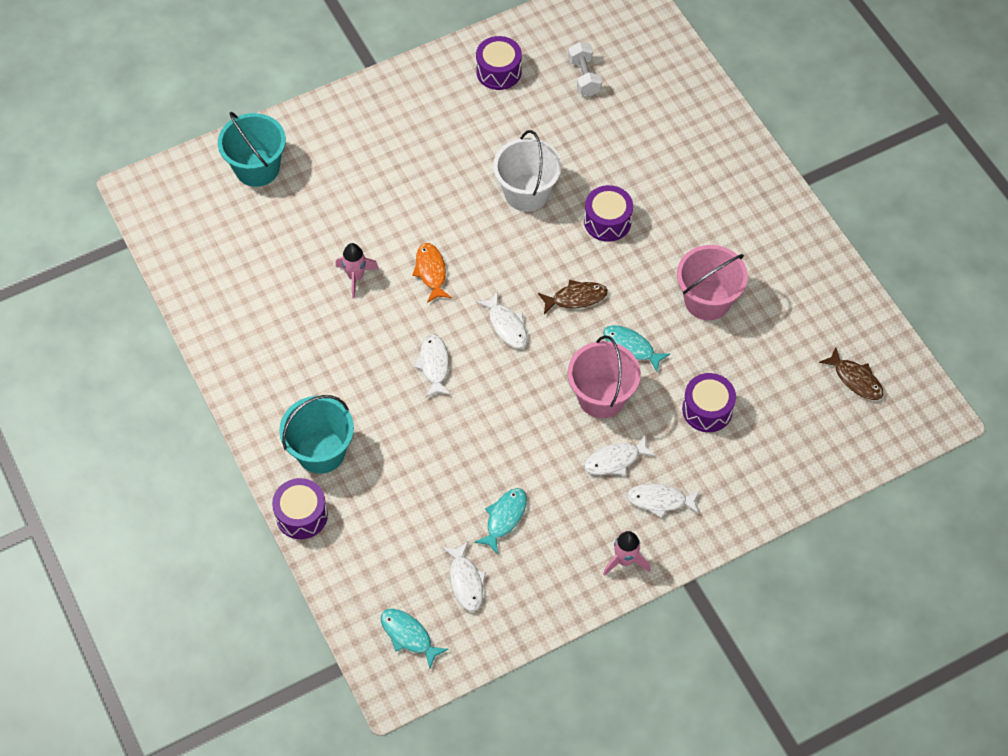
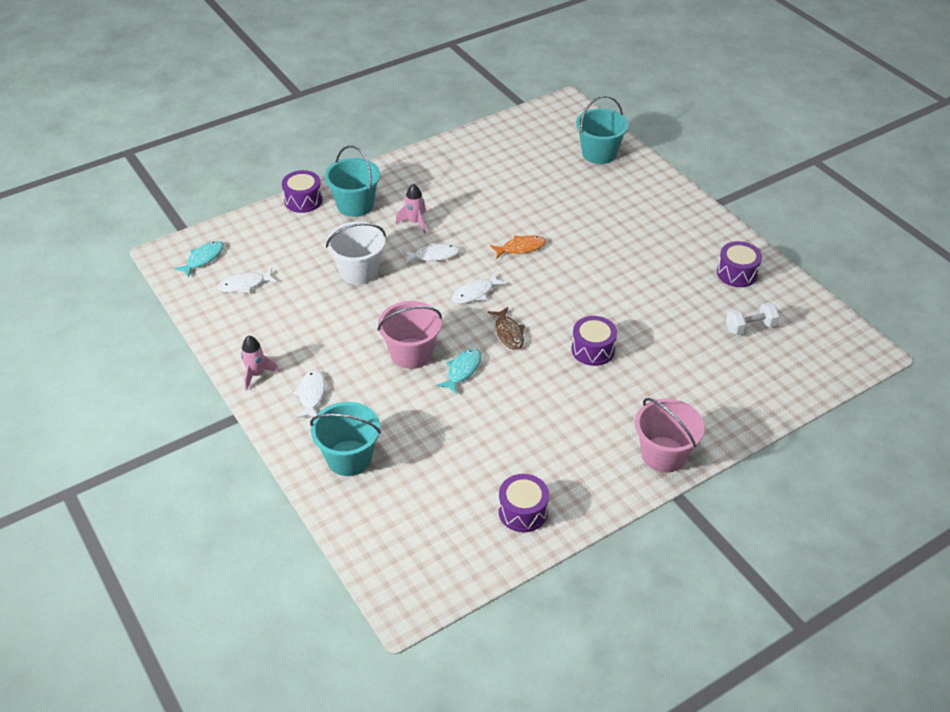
camera: 85 degrees right, 15 degrees down
(356, 277) = (509, 209): pink rocket -> pink rocket (415, 222)
(504, 518) = (297, 302): turquoise fish -> none
(526, 193) = (611, 297): white bucket -> white bucket (359, 271)
(615, 460) = (350, 364): white fish -> none
(707, 300) = (519, 421): pink bucket -> pink bucket (663, 454)
(707, 410) = (402, 423): purple drum -> purple drum (523, 511)
(754, 462) = (349, 458): none -> turquoise bucket
(855, 379) = (443, 536): brown fish -> none

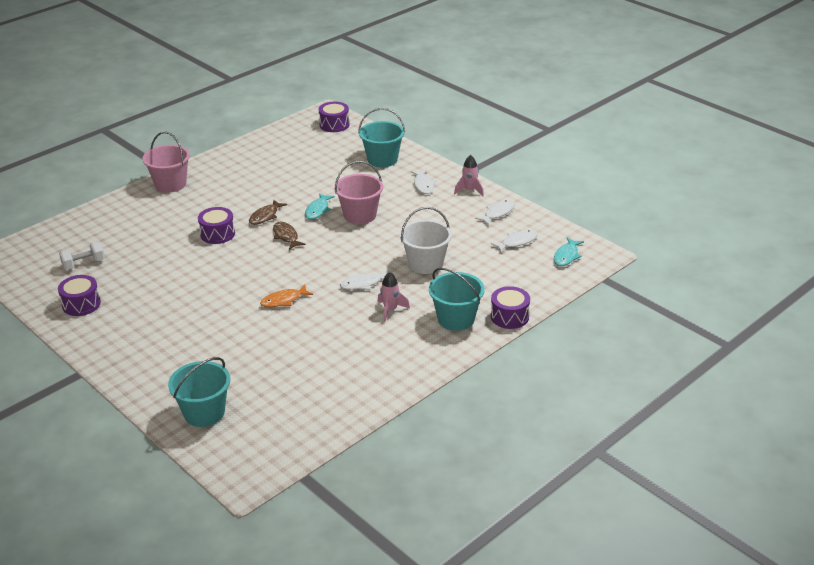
camera: 170 degrees right, 10 degrees down
(475, 293) = (319, 260): white fish -> white fish (497, 213)
(523, 511) = (264, 150): purple drum -> purple drum (334, 125)
(531, 370) = (265, 216): none -> brown fish

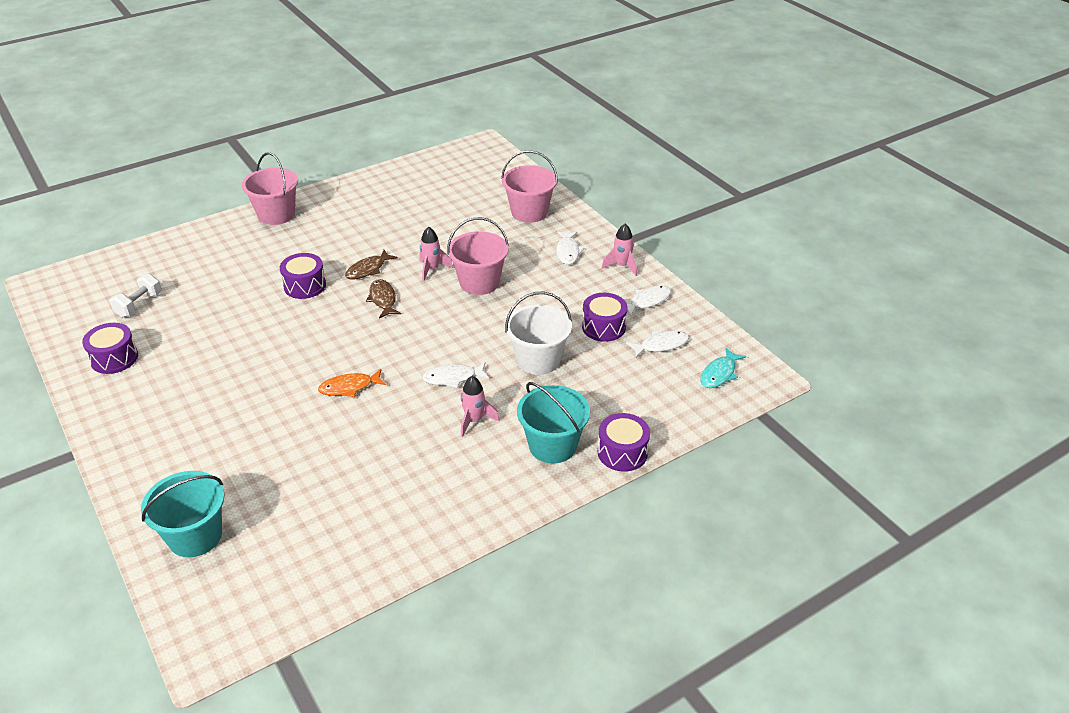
camera: 10 degrees right, 5 degrees up
(84, 264) = (139, 305): white dumbbell -> white dumbbell turned 45 degrees counterclockwise
(318, 210) = (432, 269): turquoise fish -> pink rocket
(334, 125) = (487, 161): purple drum -> purple drum (603, 327)
(382, 159) = (529, 212): turquoise bucket -> pink bucket

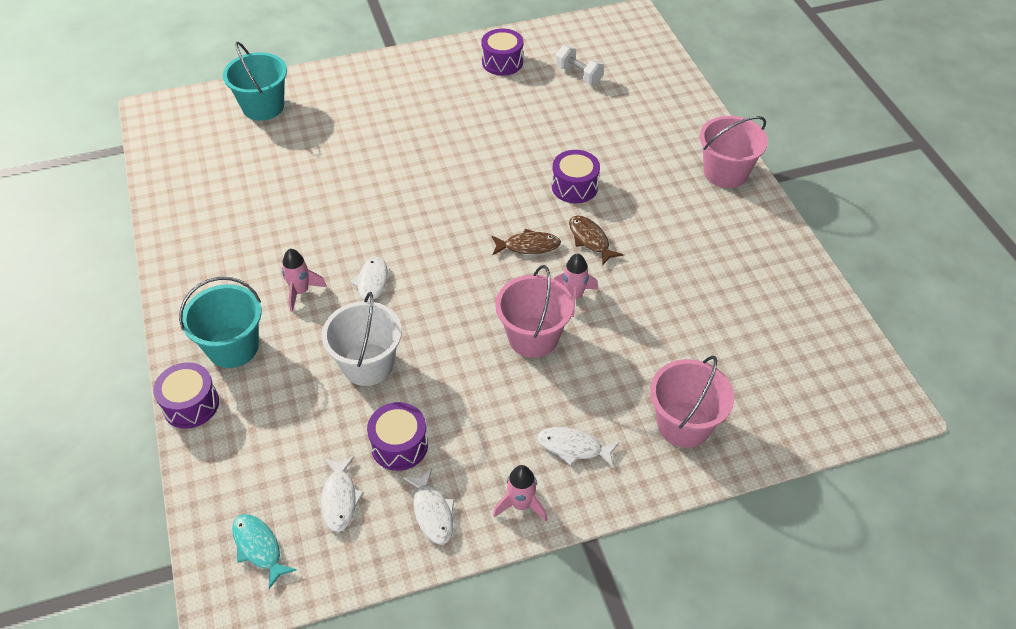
camera: 105 degrees right, 10 degrees up
(349, 387) = (394, 206): orange fish -> none

